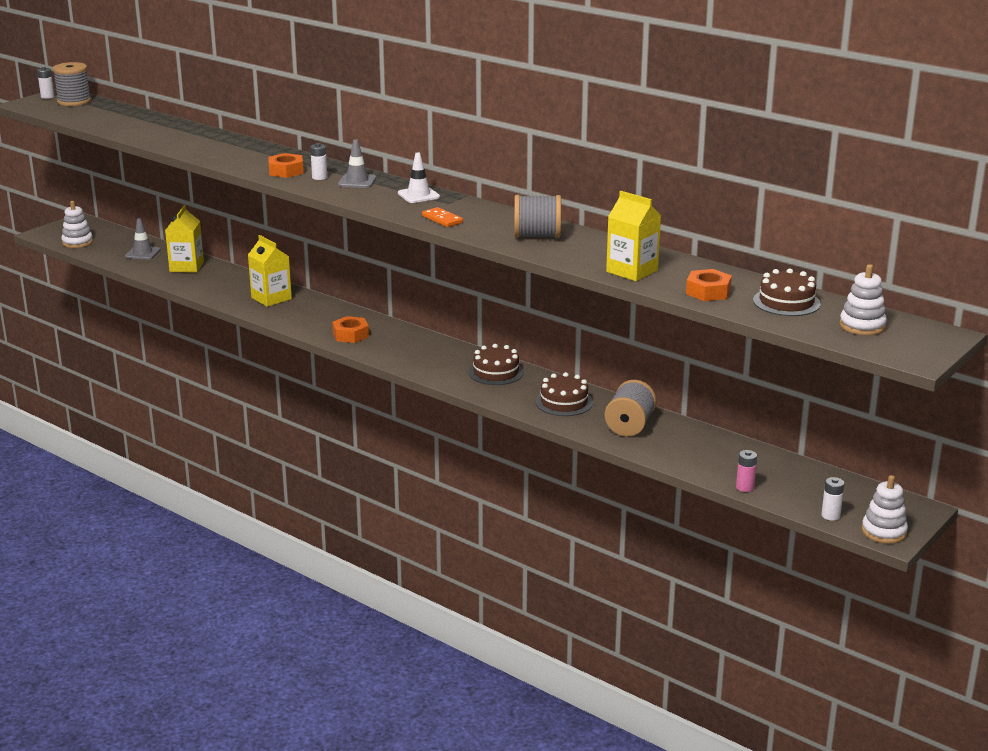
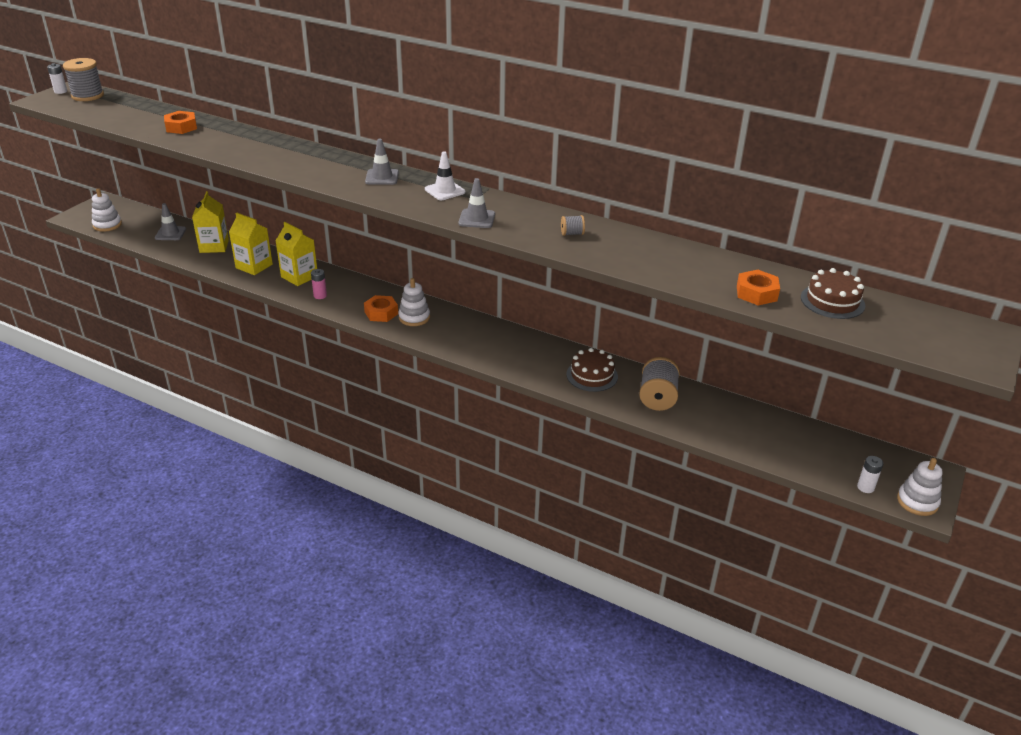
camera: 10 degrees left, 10 degrees up
(286, 171) = (311, 168): orange nut -> orange nut (181, 127)
(319, 177) = (345, 174): white battery -> none
(442, 219) = (476, 219): orange domino -> grey traffic cone
(496, 372) = (522, 346): brown cake -> none
(537, 236) = (572, 234): grey spool -> grey spool, size x0.49
(632, 271) = (676, 272): yellow carton -> yellow carton (254, 266)
(745, 487) = (781, 461): pink battery -> pink battery (320, 296)
(862, 326) = (914, 326): white stacking toy -> white stacking toy (414, 317)

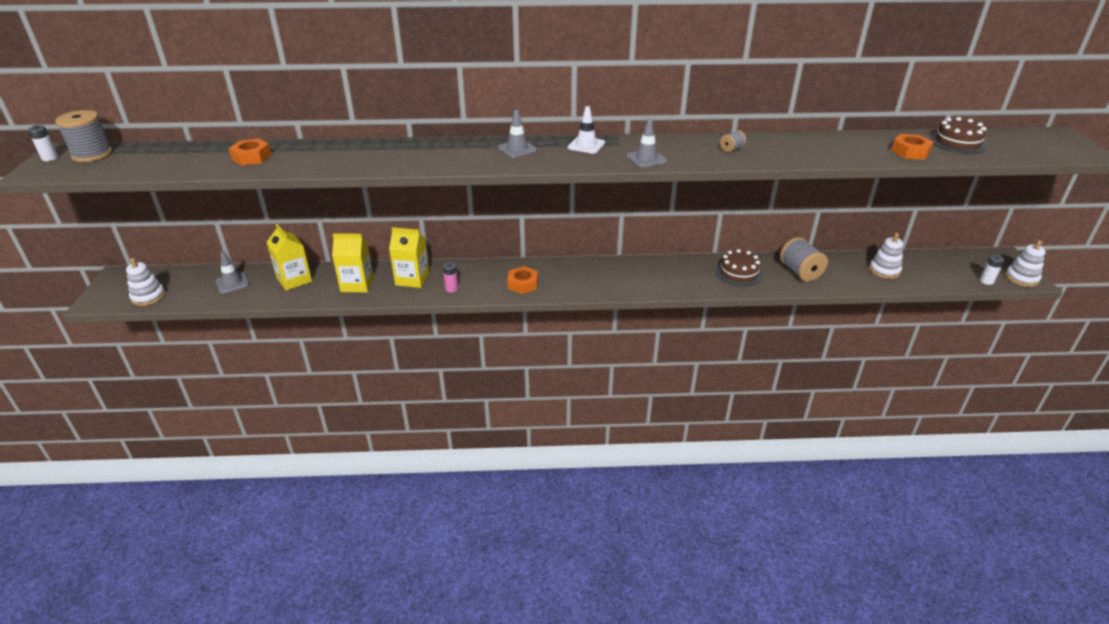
camera: 30 degrees left, 0 degrees up
(414, 317) = (554, 278): white stacking toy -> white stacking toy (884, 270)

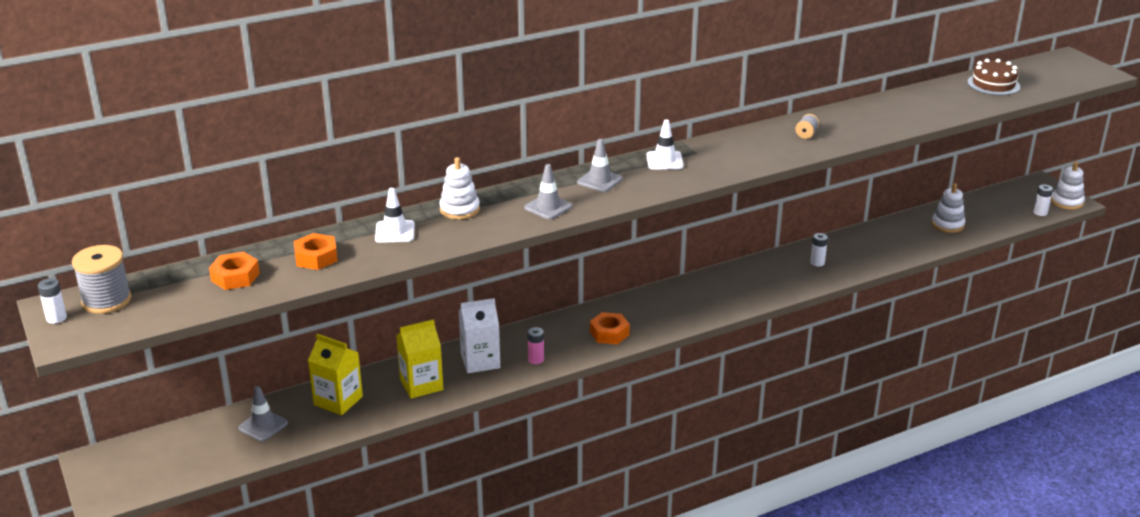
camera: 25 degrees left, 5 degrees down
(148, 297) = (170, 472): white stacking toy -> white stacking toy (459, 209)
(325, 152) = (395, 232): none -> white traffic cone
(412, 279) = (480, 361): yellow carton -> white carton
(646, 159) = (738, 163): grey traffic cone -> grey traffic cone (548, 207)
(738, 273) = (817, 262): brown cake -> white battery
(800, 272) = (873, 246): grey spool -> none
(910, 152) = (962, 103): orange nut -> orange nut (235, 277)

